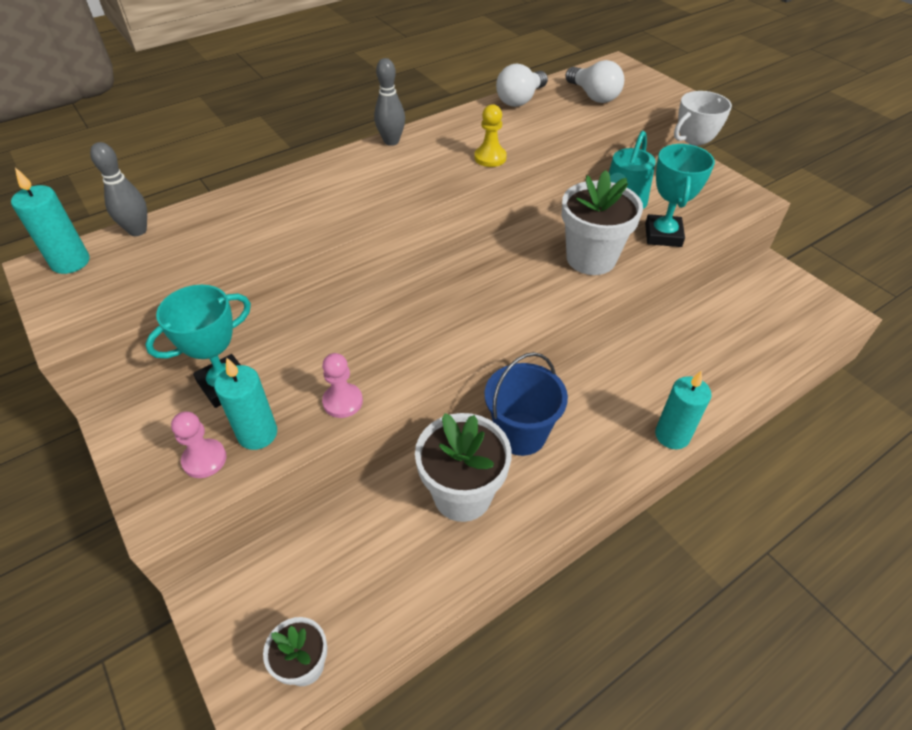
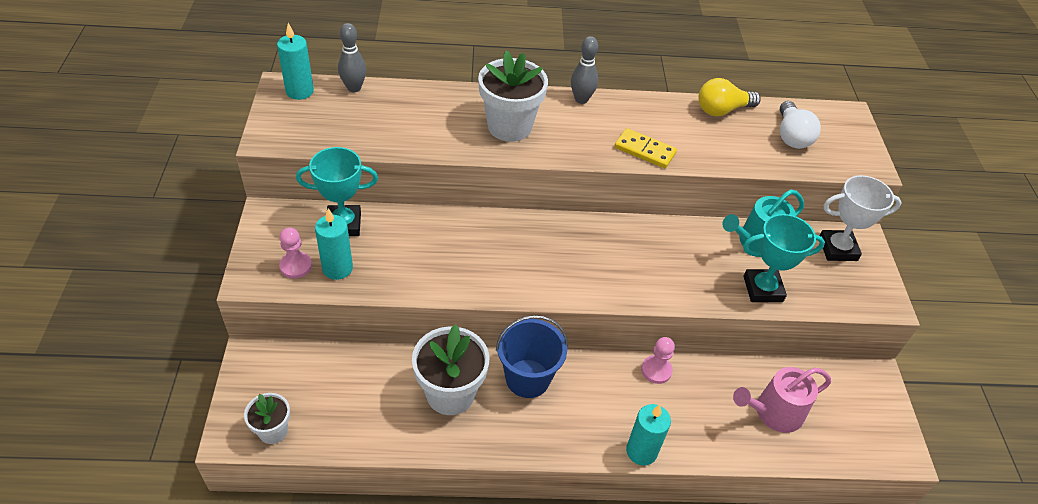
camera: 30 degrees right, 0 degrees up
(343, 402) = (405, 278): pink pawn -> pink pawn (656, 370)
(490, 158) = (645, 150): yellow pawn -> yellow domino
(520, 100) = (722, 110): white light bulb -> yellow light bulb
(591, 258) = (679, 275): white flower pot -> white flower pot (509, 127)
(663, 235) = (763, 289): turquoise trophy -> turquoise trophy turned 45 degrees clockwise
(734, 338) = (774, 412): none -> pink watering can

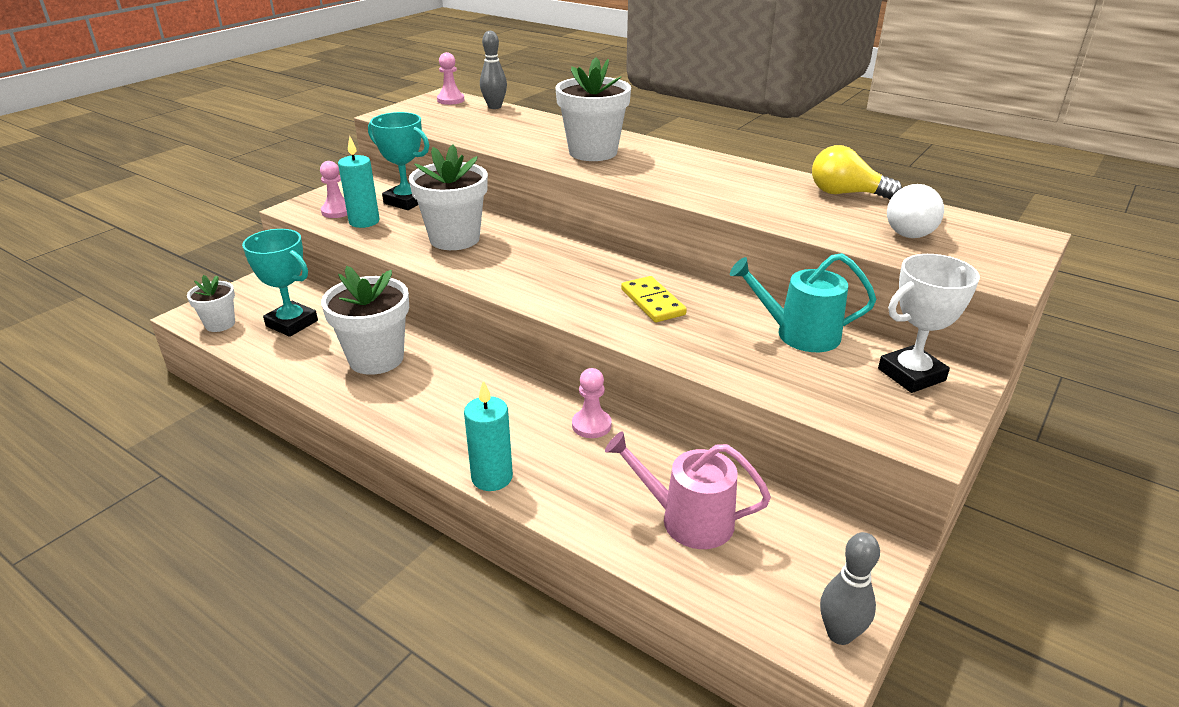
camera: 40 degrees right, 15 degrees down
(300, 91) = (450, 100): turquoise candle -> pink pawn
(439, 254) = (454, 239): none -> white flower pot
(527, 378) = (455, 377): blue bucket -> none
(581, 99) = (691, 153): grey bowling pin -> grey bowling pin (839, 634)
(645, 150) = (709, 196): yellow domino -> yellow domino (653, 302)
(763, 289) = (758, 370): turquoise trophy -> turquoise trophy (292, 323)
(837, 249) = (911, 375): white trophy -> white trophy turned 60 degrees counterclockwise

